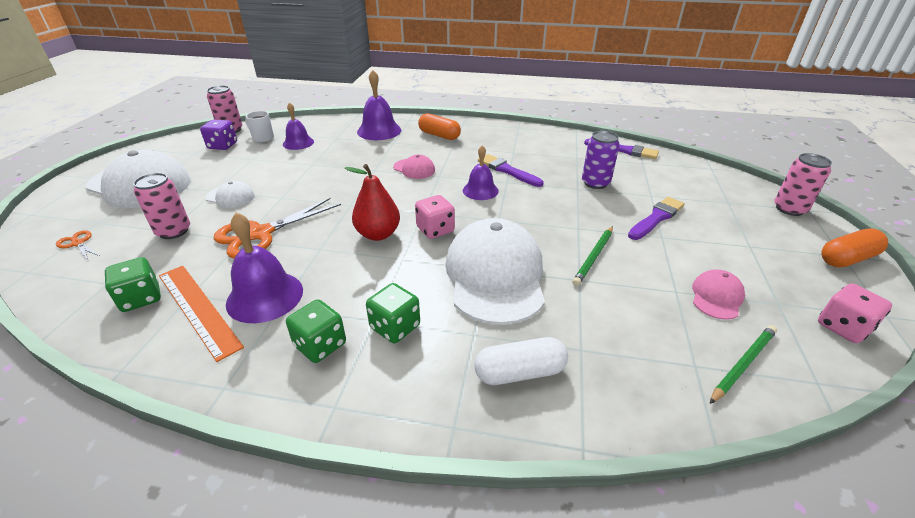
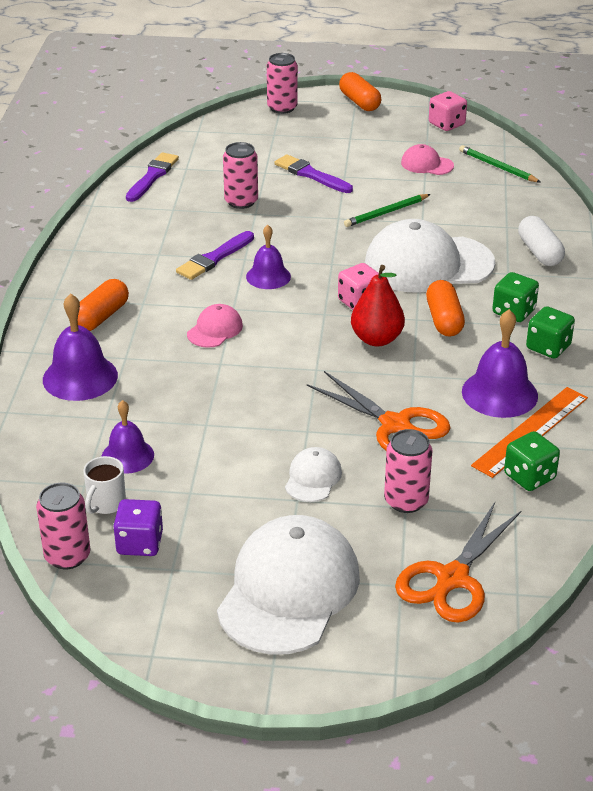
camera: 95 degrees left, 0 degrees up
(78, 243) = (452, 579): orange scissors -> orange scissors, size x2.14
(395, 275) = (444, 320): none -> orange capsule
(594, 257) = (386, 213): green pencil -> green pencil turned 120 degrees clockwise
(595, 183) = (241, 201): purple can -> pink can

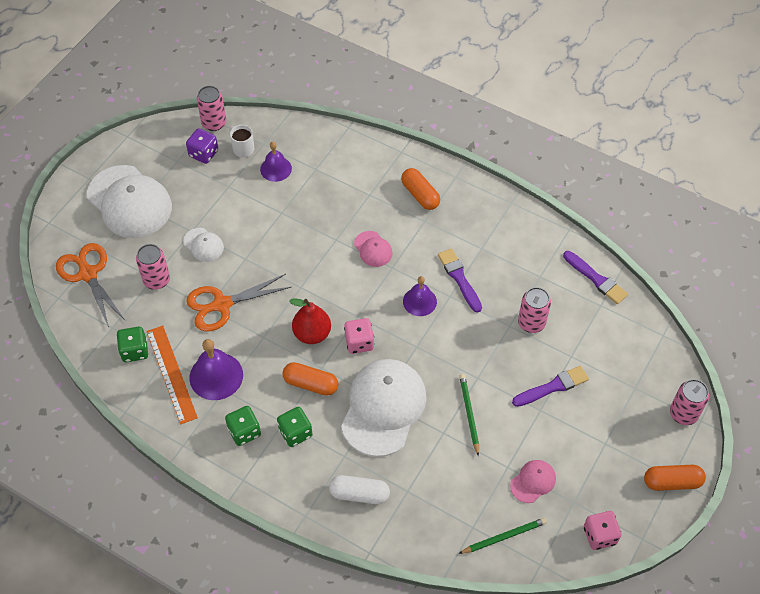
camera: 115 degrees right, 20 degrees up
(80, 377) = (361, 167): purple bell -> none

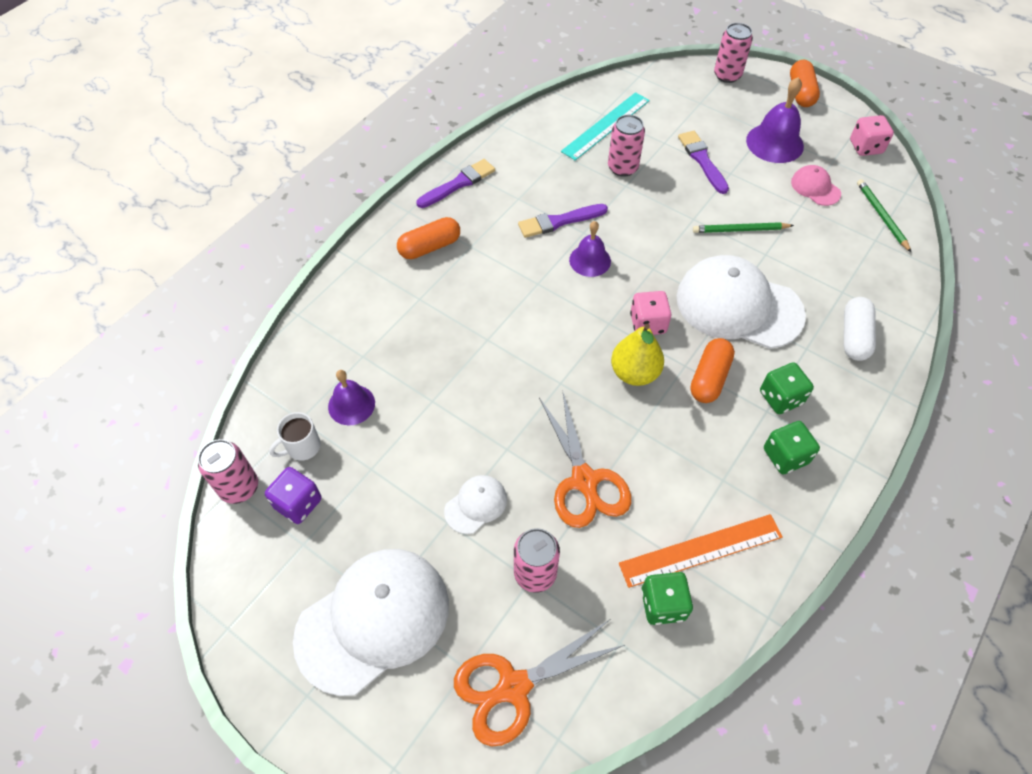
camera: 85 degrees left, 0 degrees up
(216, 376) = (702, 490): purple bell -> purple bell (774, 143)
(312, 334) = (634, 373): red pear -> yellow pear
(373, 249) = (507, 300): pink cap -> none
(584, 309) = (606, 126): none -> turquoise ruler
(596, 279) = (569, 112): purple brush -> purple brush (458, 183)

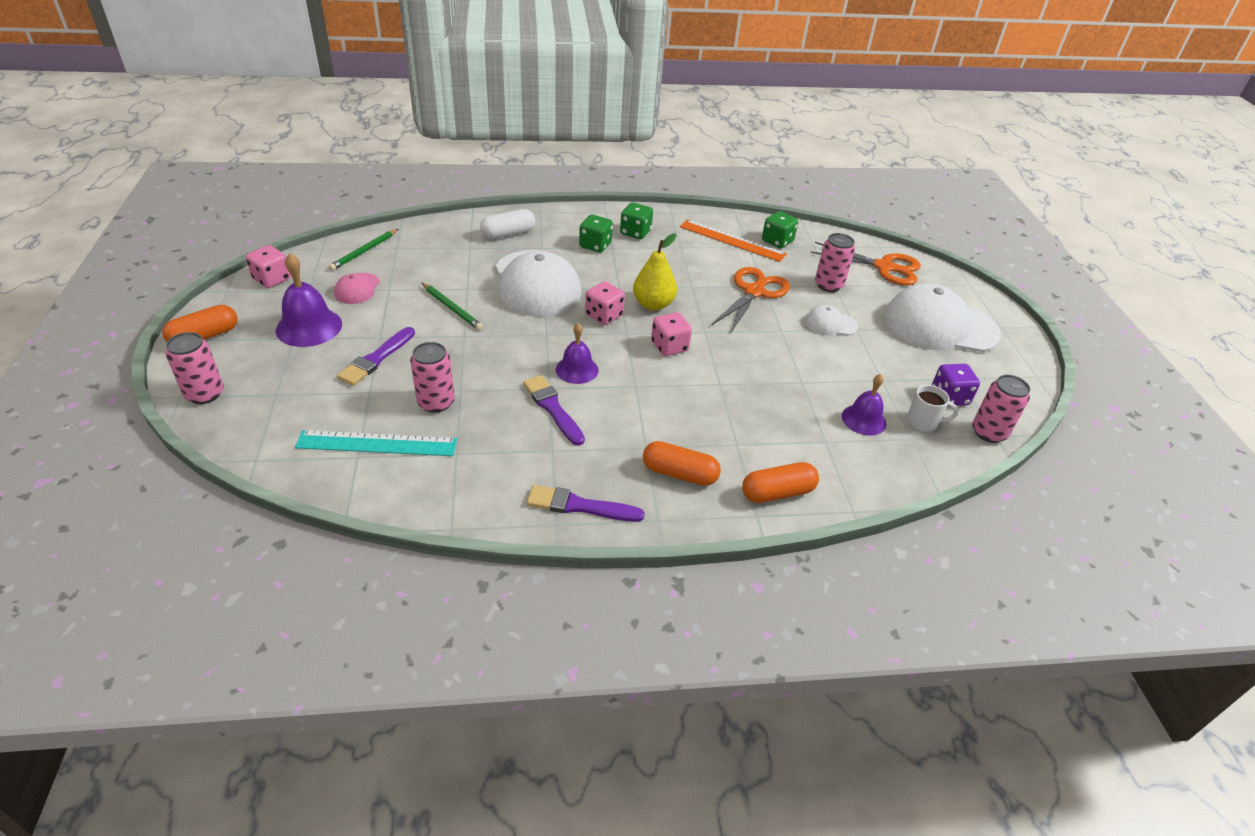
camera: 135 degrees left, 15 degrees down
(559, 221) = (552, 408): purple brush -> purple brush turned 150 degrees counterclockwise
(563, 340) = (669, 346): none -> pink dice
(709, 378) = (616, 274): orange capsule -> orange capsule (777, 492)

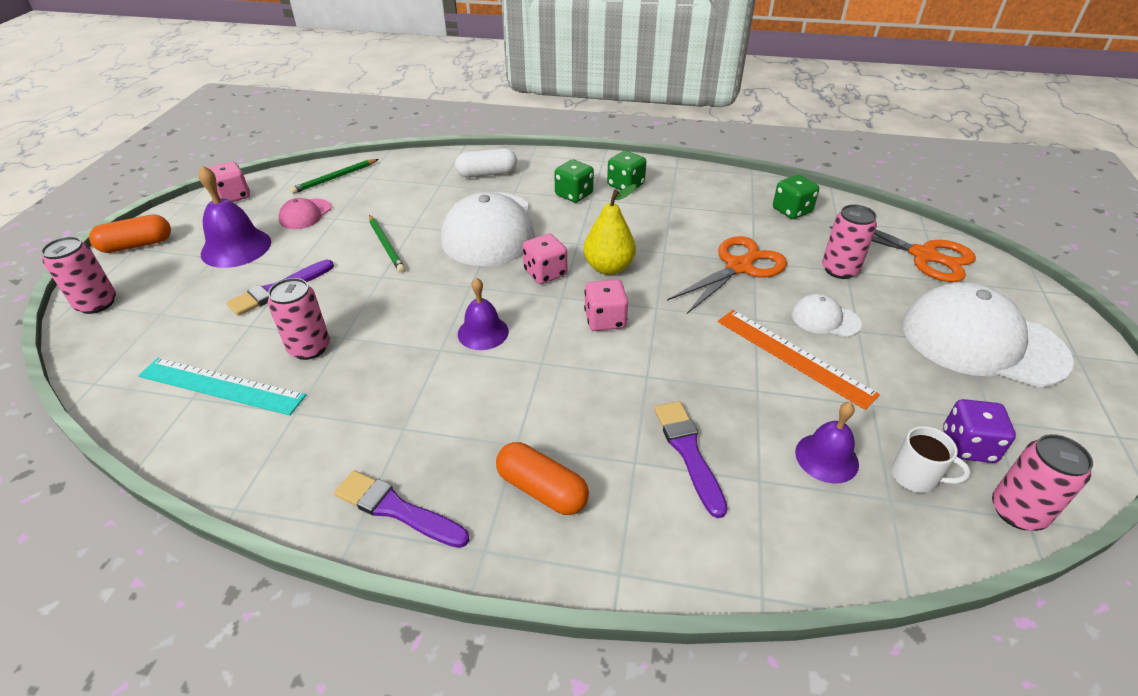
camera: 20 degrees right, 0 degrees up
(552, 408) = (431, 375): purple brush -> purple brush (688, 452)
(732, 240) = (736, 204): orange ruler -> orange ruler (793, 356)
(777, 492) = (662, 544): orange capsule -> none

